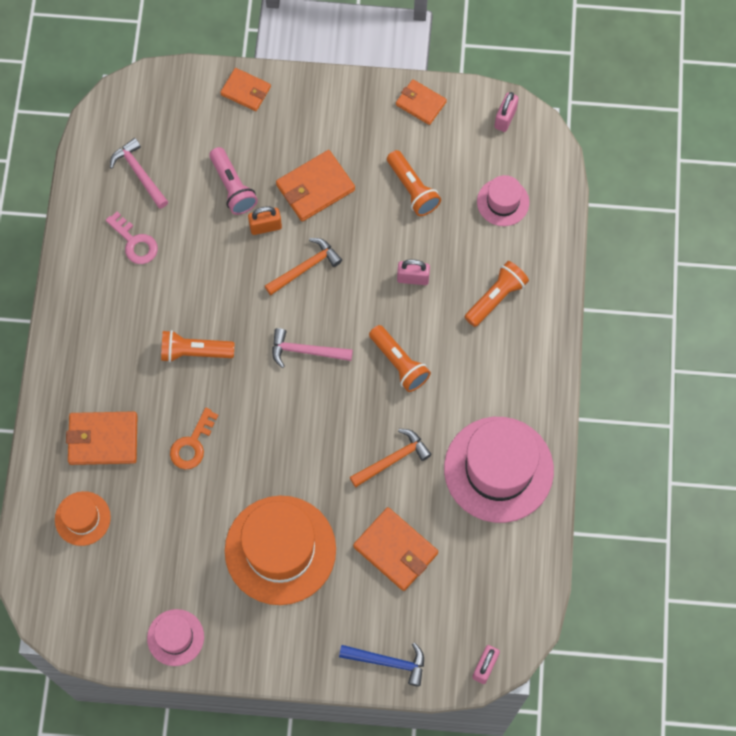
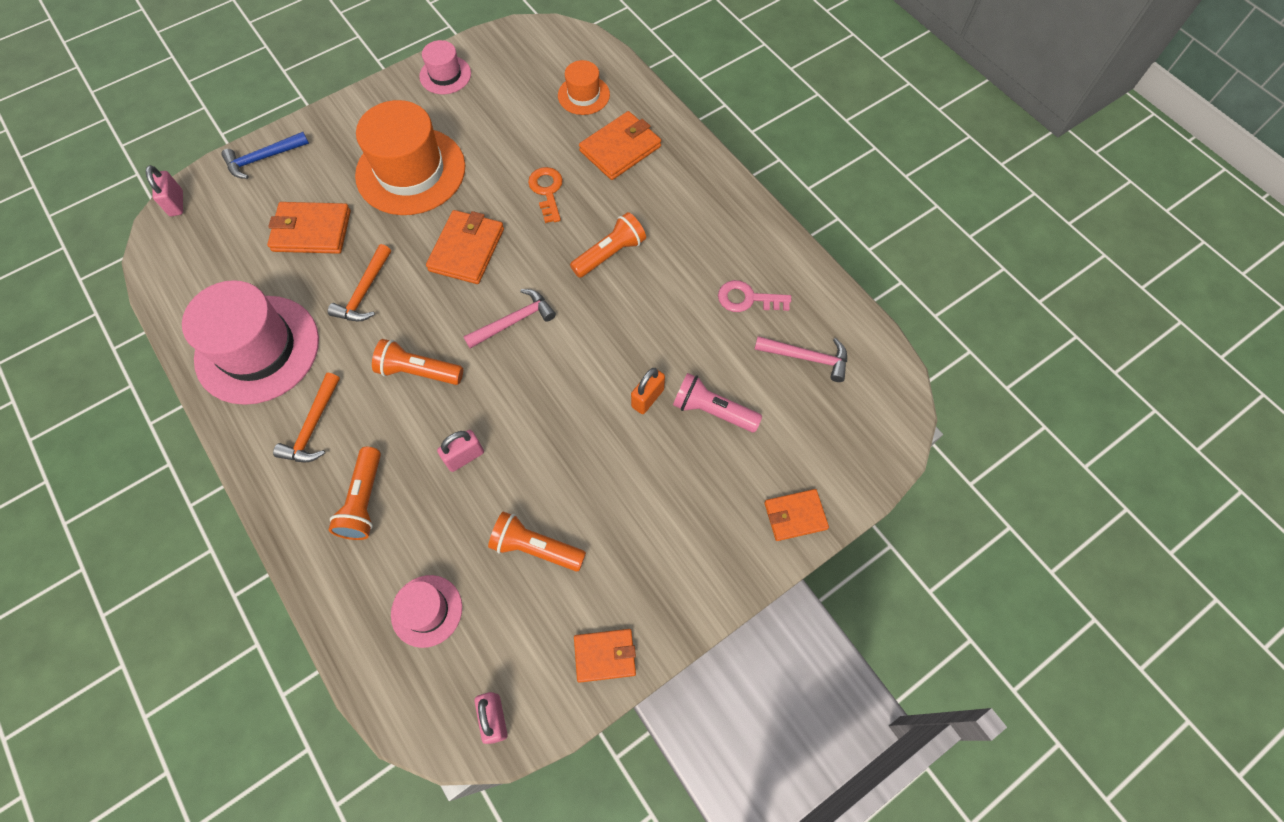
camera: 140 degrees right, 5 degrees down
(305, 268) = (577, 389): orange hammer -> orange hammer (313, 426)
(315, 187) = (635, 471): orange wallet -> orange wallet (467, 250)

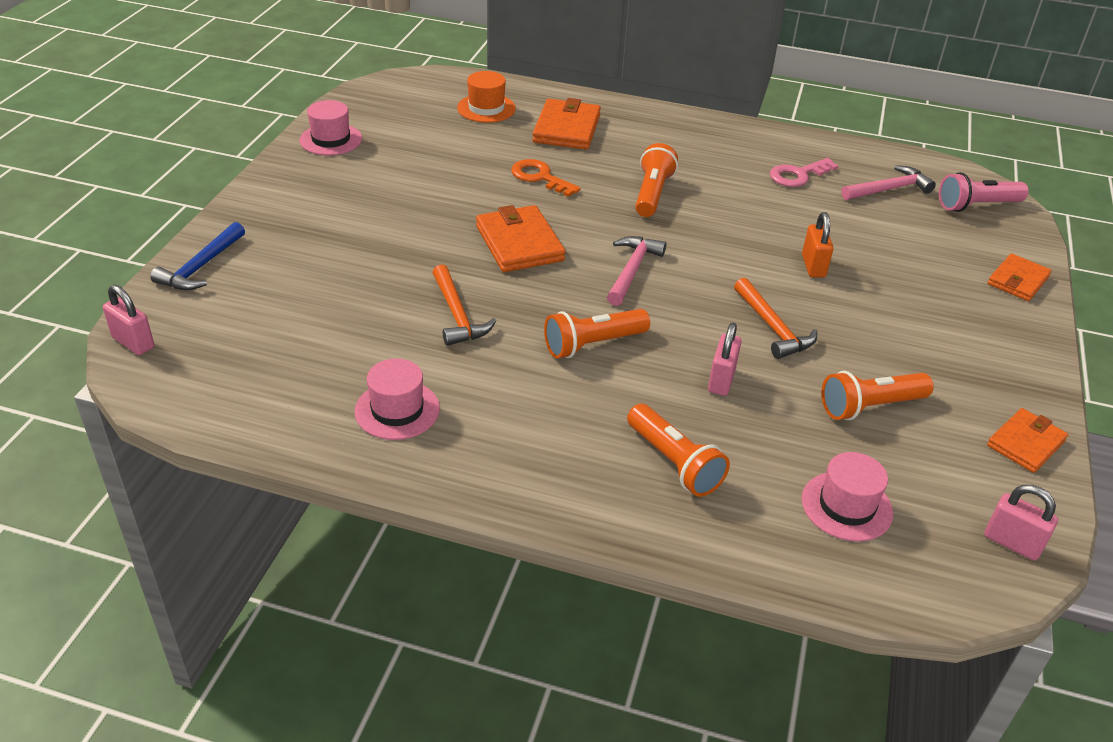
camera: 40 degrees left, 25 degrees down
(257, 349) = (397, 410): pink hat -> pink hat, size x0.50
(312, 231) = (335, 296): orange wallet -> none
(313, 426) = (543, 437): orange hammer -> orange hammer (772, 327)
(411, 171) = (386, 214): orange hat -> none
(712, 410) = (871, 250): pink flashlight -> pink flashlight (976, 206)

